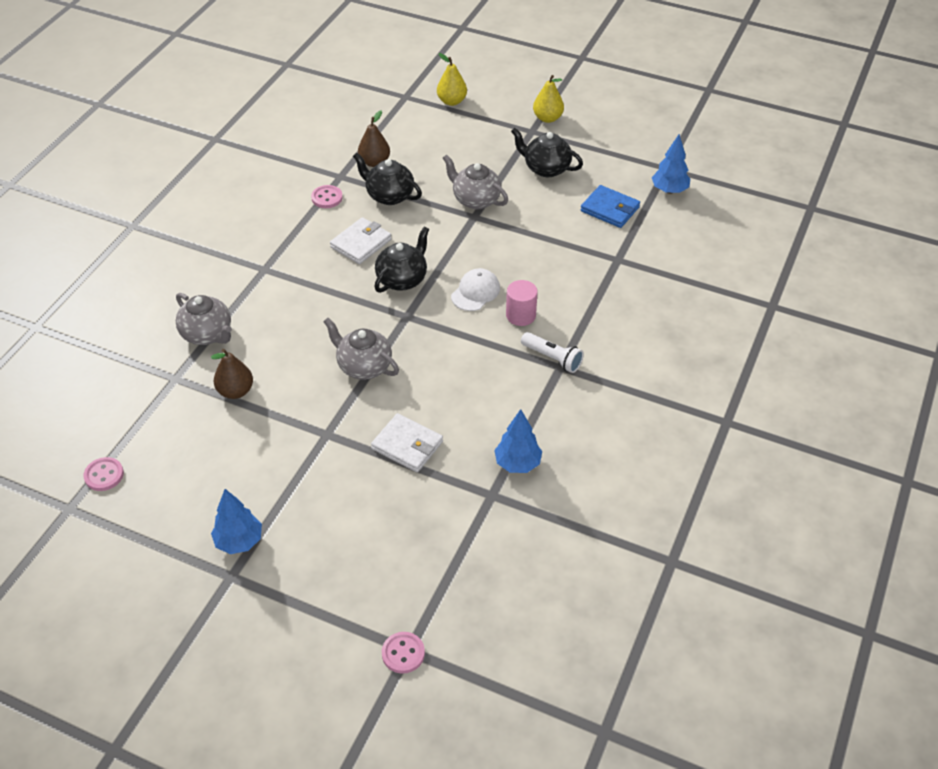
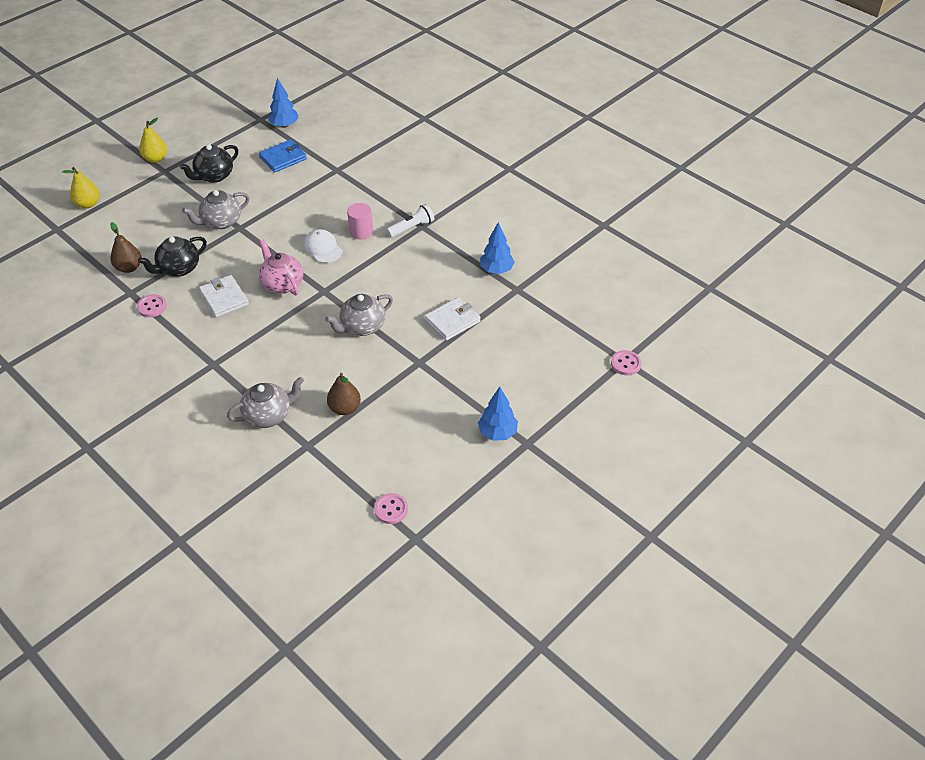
camera: 70 degrees left, 0 degrees up
(402, 279) = (282, 284): black teapot -> pink teapot

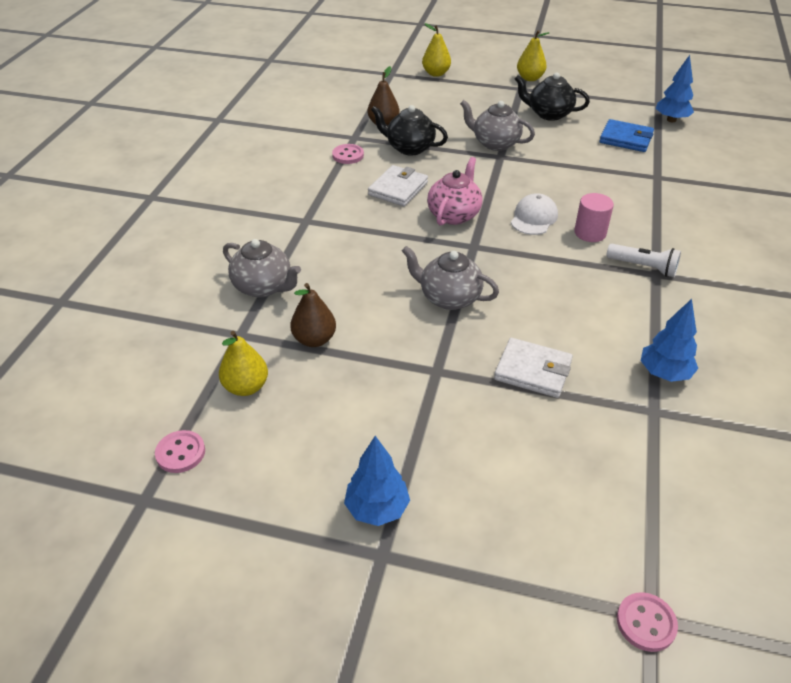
camera: 60 degrees right, 5 degrees down
(360, 458) = (246, 387): none -> yellow pear

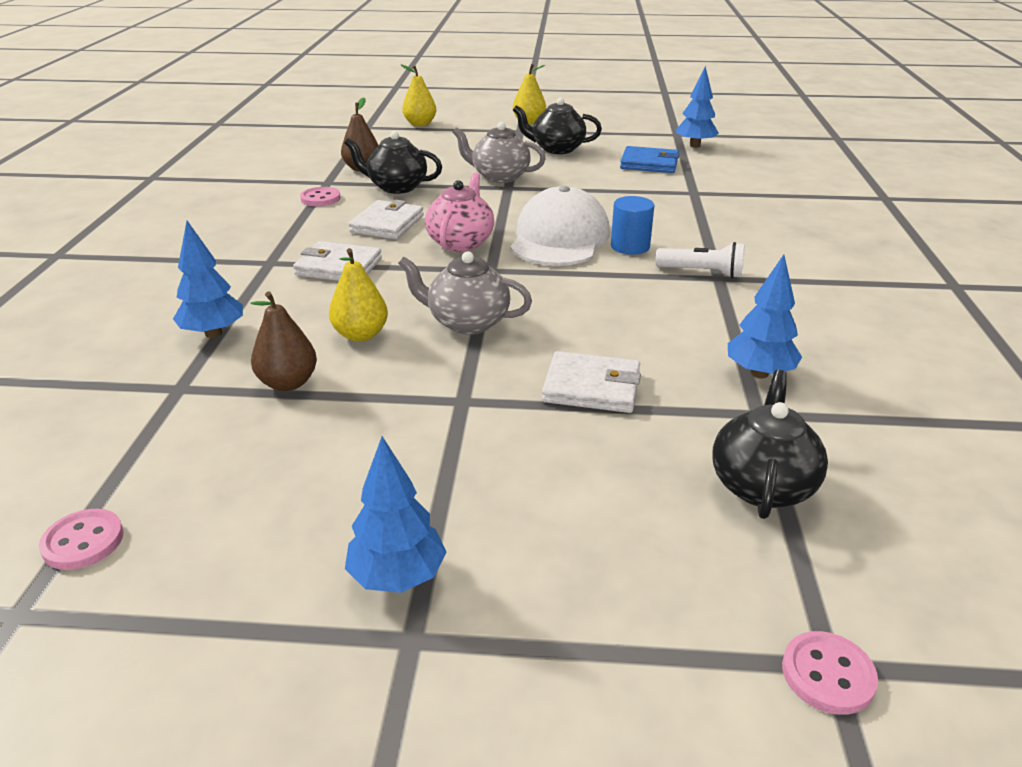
camera: 10 degrees left, 10 degrees down
(246, 387) = (189, 447): yellow pear -> yellow pear (361, 335)
(263, 287) = (213, 333): grey teapot -> blue tree
(357, 231) = (339, 267): none -> white wallet
(534, 218) = (559, 238): white cap -> white cap, size x1.78
(590, 233) = (630, 246): pink cylinder -> blue cylinder
(640, 473) = (762, 485): none -> black teapot

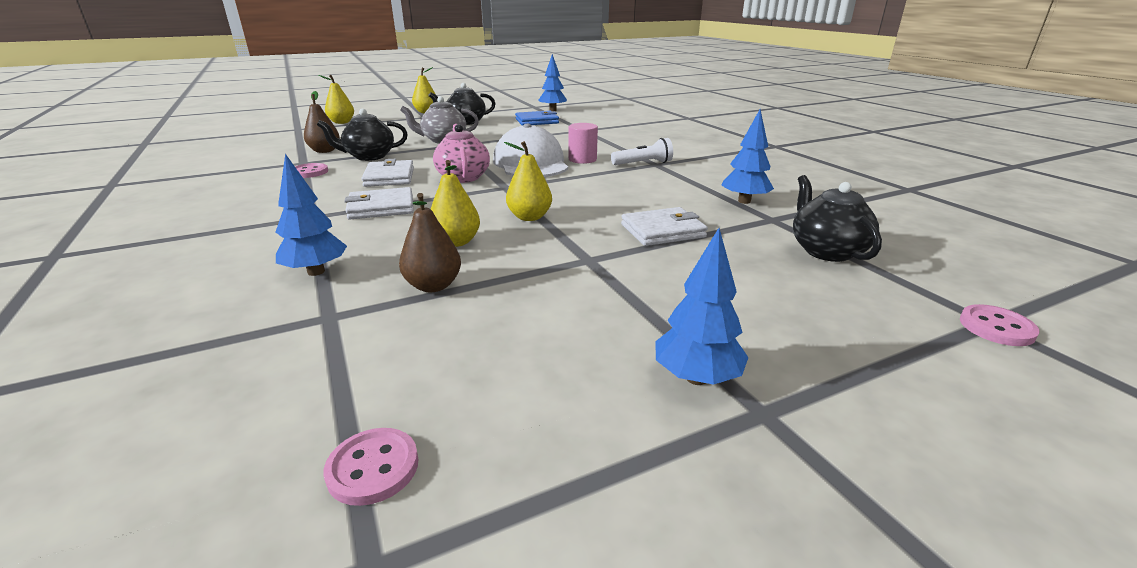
camera: 30 degrees left, 5 degrees down
(467, 322) = (529, 217): grey teapot -> yellow pear
(630, 246) = (582, 159): blue cylinder -> pink cylinder

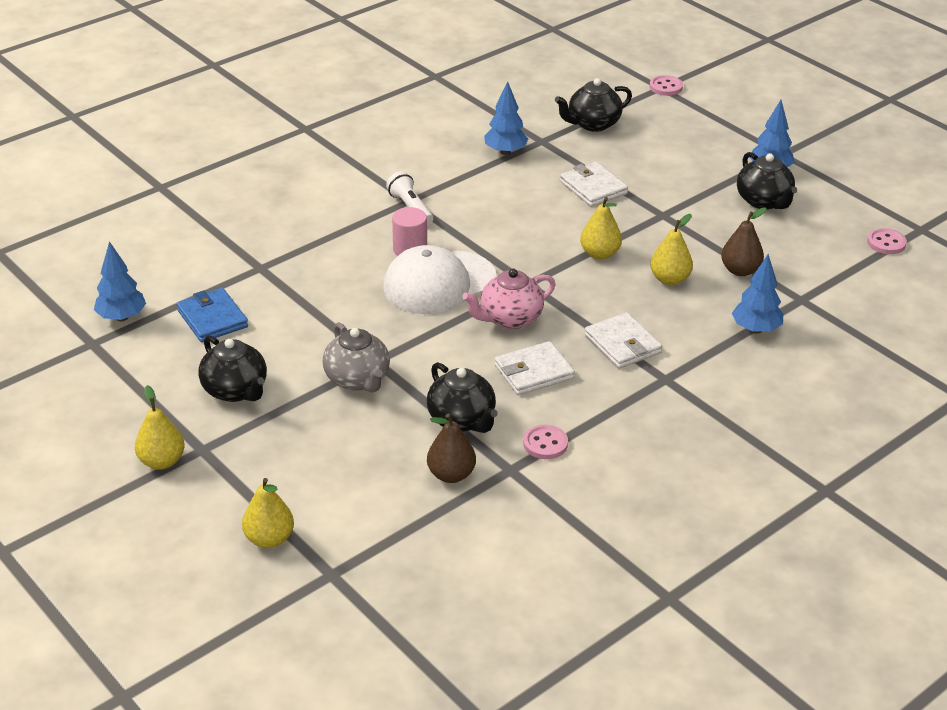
camera: 105 degrees left, 10 degrees up
(592, 345) = (764, 201): none -> black teapot

